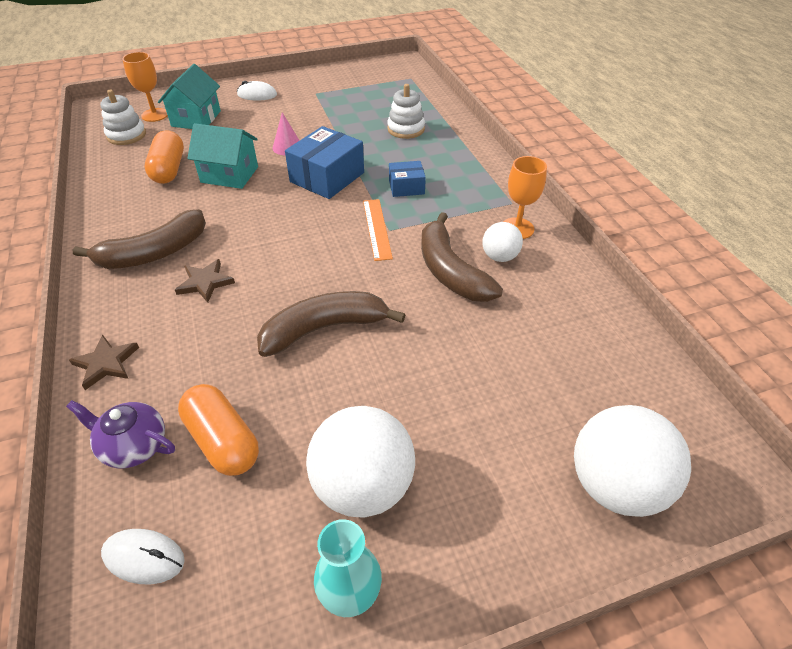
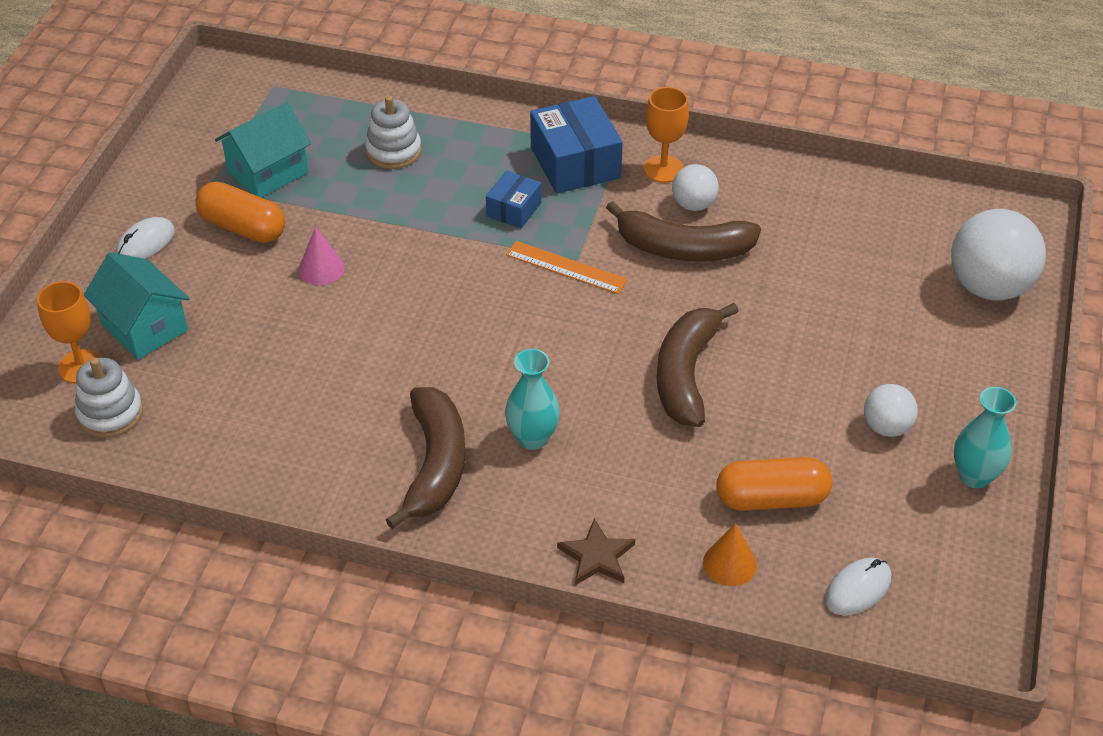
camera: 55 degrees left, 0 degrees up
(134, 446) = (729, 563): purple teapot -> orange cone
(169, 169) = (256, 397): orange capsule -> orange capsule (243, 227)
(205, 282) = (532, 438): brown star -> turquoise vase
(229, 174) = (331, 344): turquoise house -> turquoise house (268, 172)
(327, 177) = (427, 262): blue box -> blue box (575, 163)
(363, 485) = (886, 427): white ball -> white ball, size x0.54

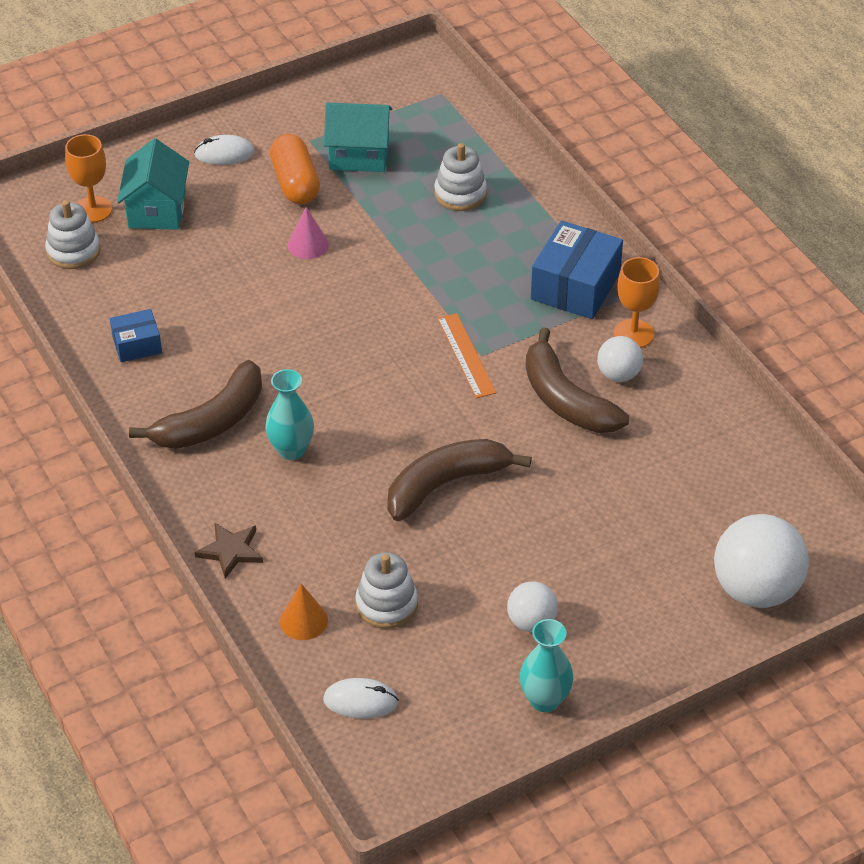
camera: 45 degrees right, 0 degrees up
(514, 209) = (486, 290): blue box -> blue box (137, 345)
(771, 499) = (386, 604): orange capsule -> white stacking toy

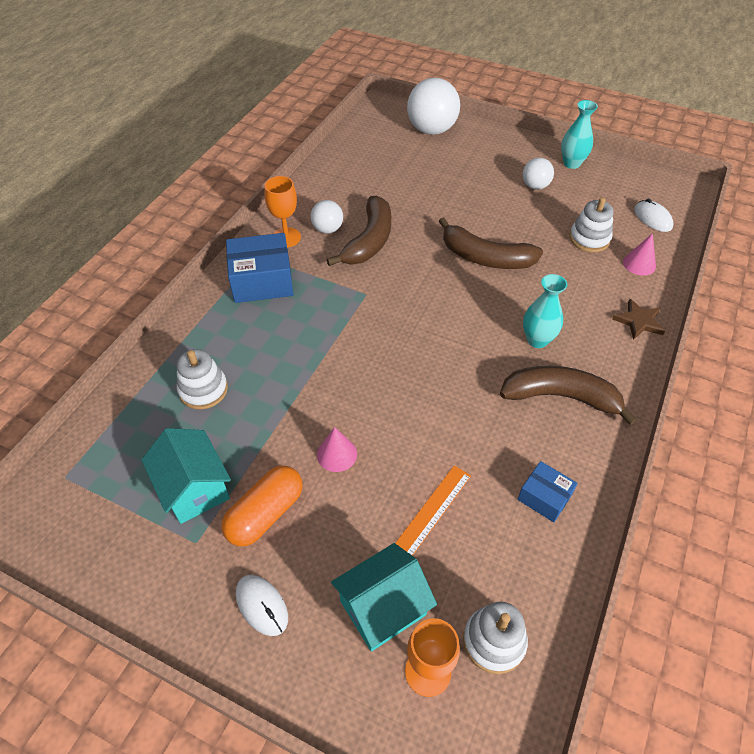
camera: 125 degrees left, 5 degrees up
(303, 620) = (639, 264): orange cone -> pink cone
(466, 355) = (373, 300): orange ruler -> orange ruler (431, 511)

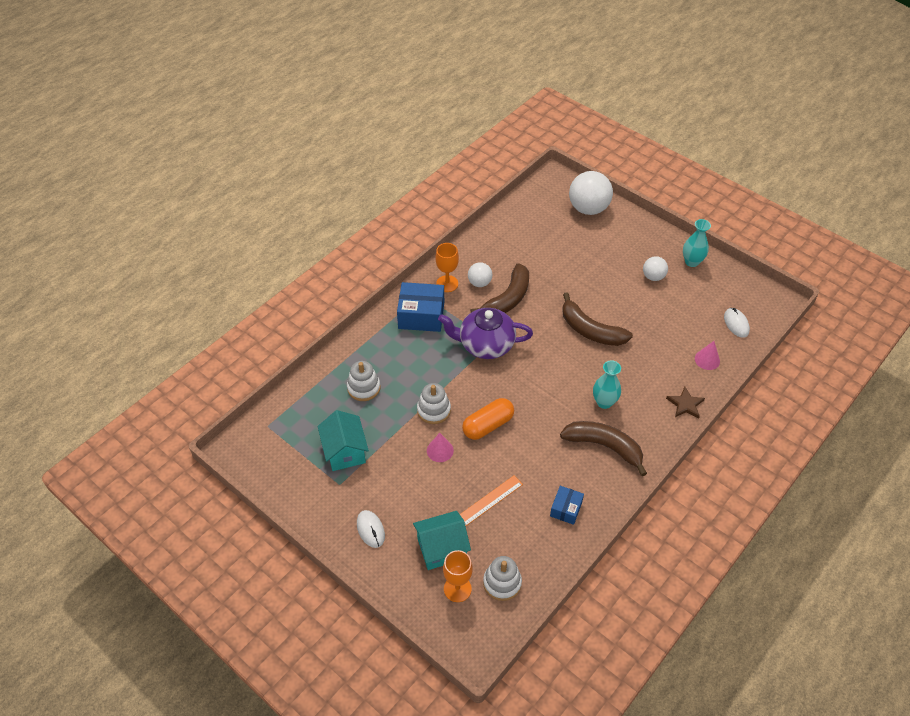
camera: 15 degrees right, 0 degrees up
(265, 513) = (385, 477): orange capsule -> orange capsule (488, 425)
(358, 300) = (485, 345): none -> purple teapot
(544, 497) = (566, 509): blue box -> blue box turned 60 degrees clockwise
(589, 239) = (677, 331): white stacking toy -> white stacking toy (433, 410)

